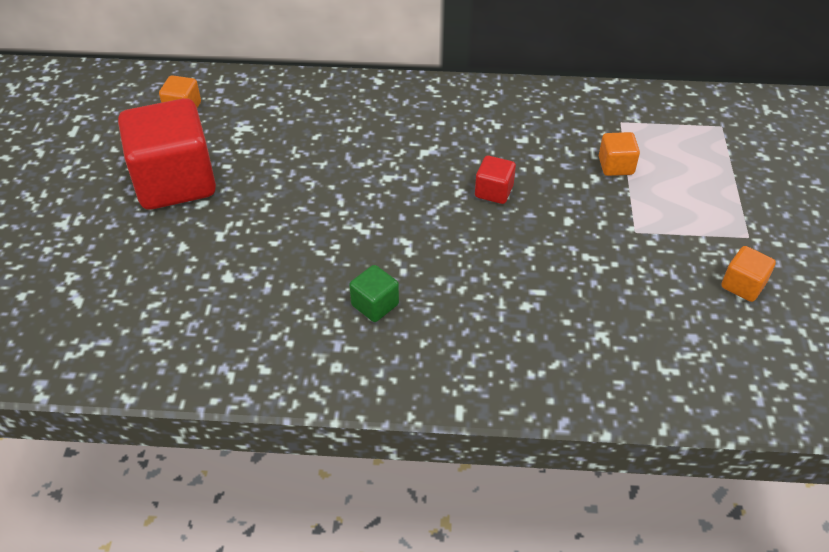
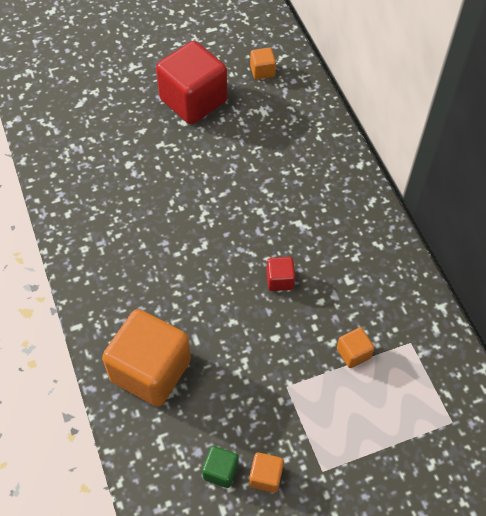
camera: 65 degrees right, 10 degrees up
(375, 305) = (140, 249): green cube -> green cube (220, 471)
(563, 349) = (150, 370): none -> orange cube

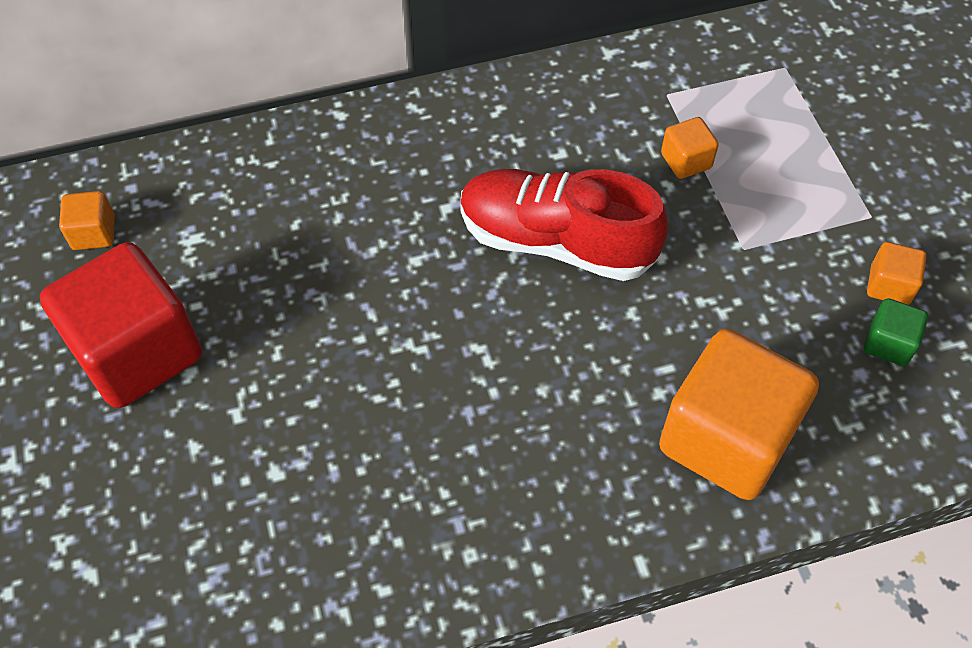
camera: 85 degrees left, 0 degrees up
(280, 280) = (556, 242): red cube -> red shoe

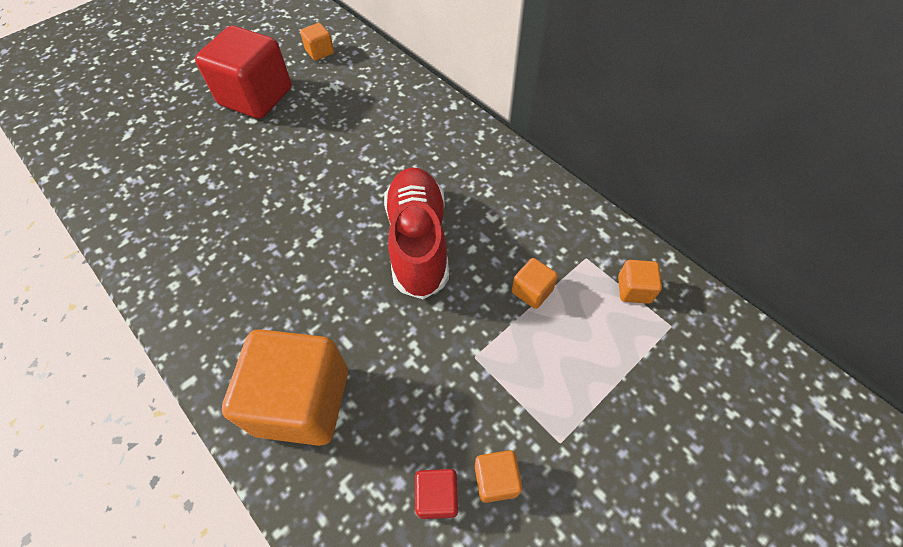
camera: 65 degrees right, 0 degrees up
(728, 74) = (634, 289): none -> orange cube
(888, 343) = (437, 496): green cube -> red cube

